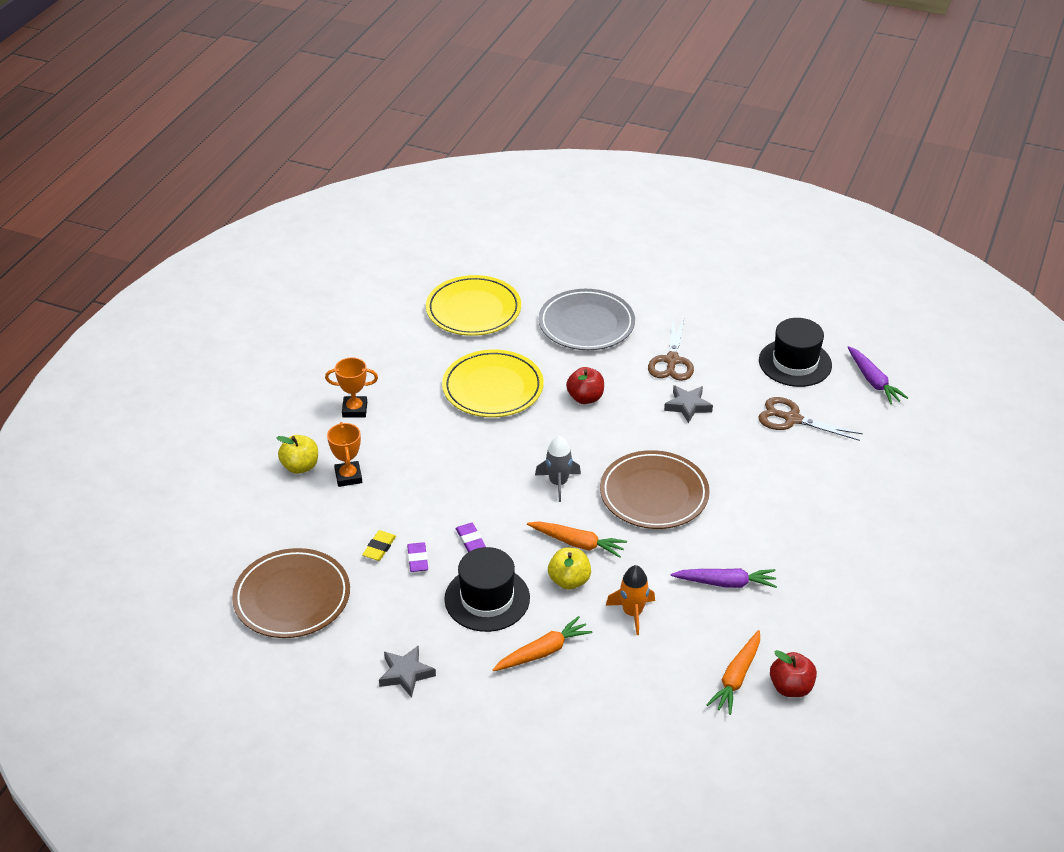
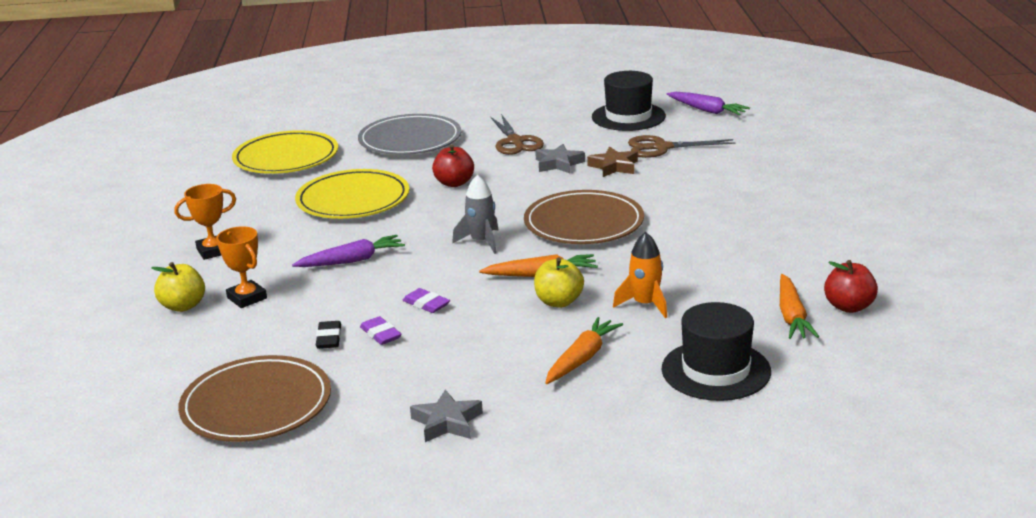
camera: 25 degrees left, 15 degrees down
(379, 548) = (329, 338): yellow eraser -> black eraser
(487, 598) = (484, 339): black hat -> black hat (716, 370)
(725, 583) = (713, 259): purple carrot -> purple carrot (352, 261)
(731, 429) = (614, 166): none -> brown star

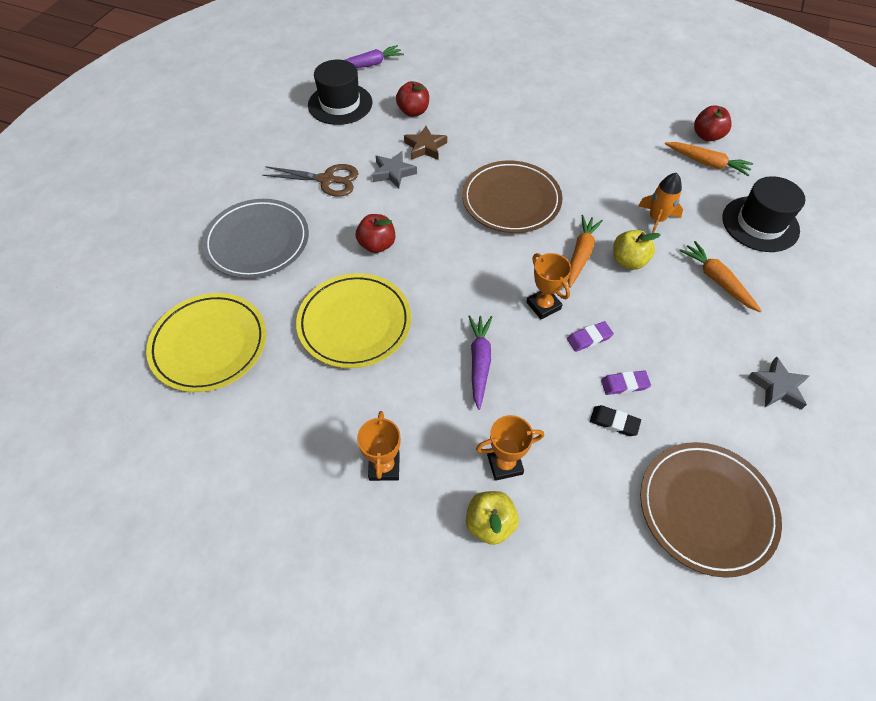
camera: 65 degrees left, 30 degrees up
(449, 272) = (543, 306): none -> orange trophy
(481, 242) = (502, 267): grey rocket -> none
(662, 147) = (413, 111): brown scissors -> red apple

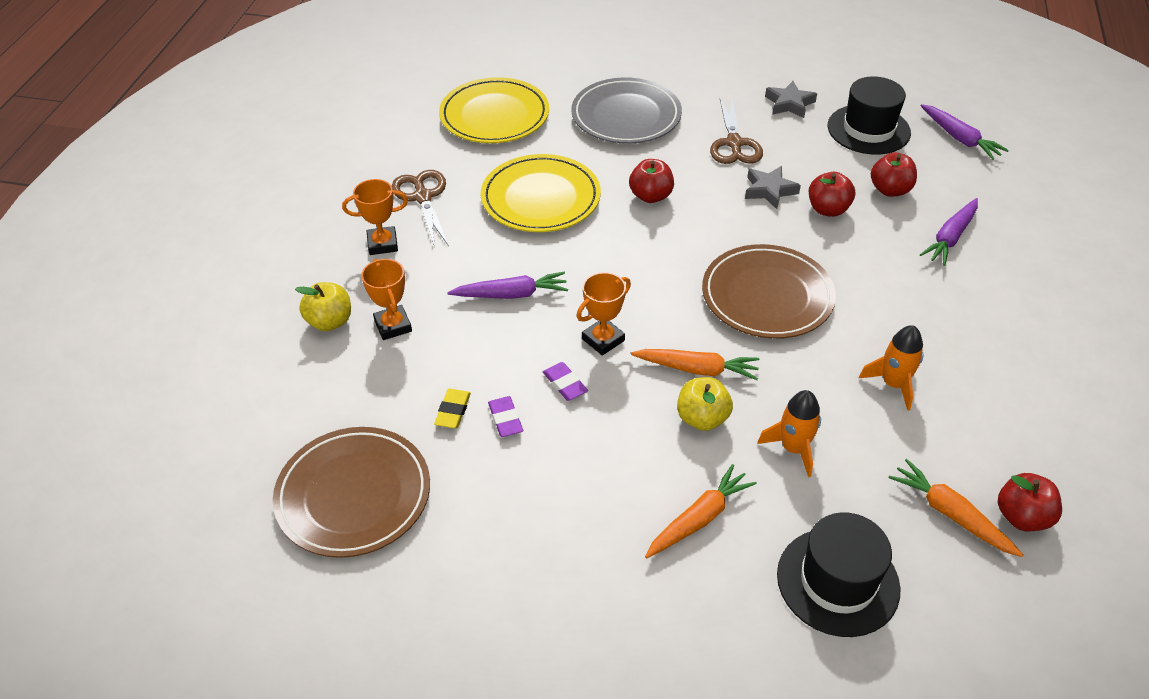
camera: 80 degrees right, 10 degrees down
(321, 423) = (423, 197): none -> brown scissors
(425, 147) = (828, 209): brown star -> red apple
(471, 98) = (950, 237): none -> purple carrot
(603, 159) = (893, 384): none -> orange rocket
(614, 422) = (453, 411): black eraser -> yellow eraser
(707, 163) = (951, 514): orange carrot -> orange carrot turned 120 degrees clockwise
(777, 387) = (530, 580): grey star -> grey star (789, 104)

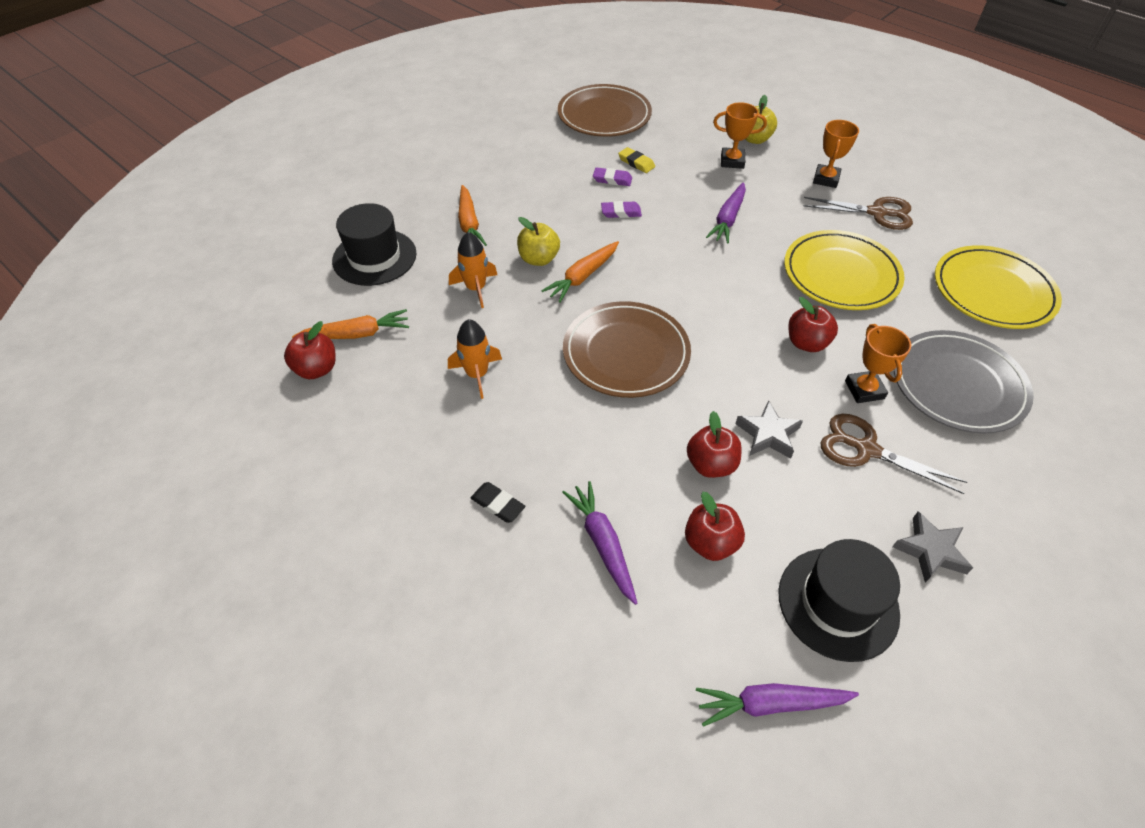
camera: 120 degrees right, 5 degrees up
(603, 340) = (648, 244): orange trophy -> orange trophy (864, 390)
(988, 304) = (498, 504): none -> black eraser

